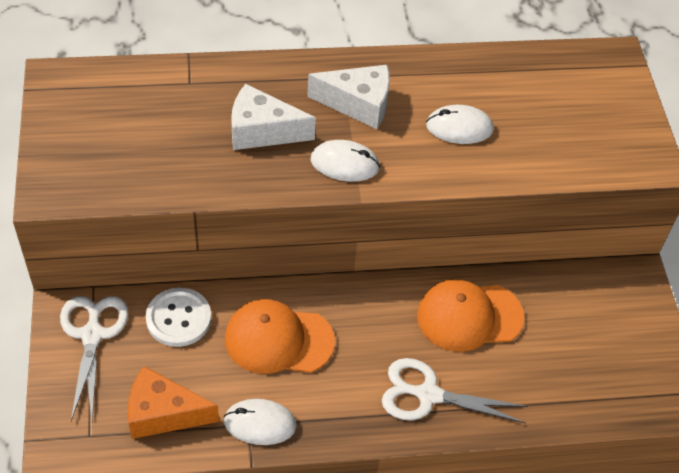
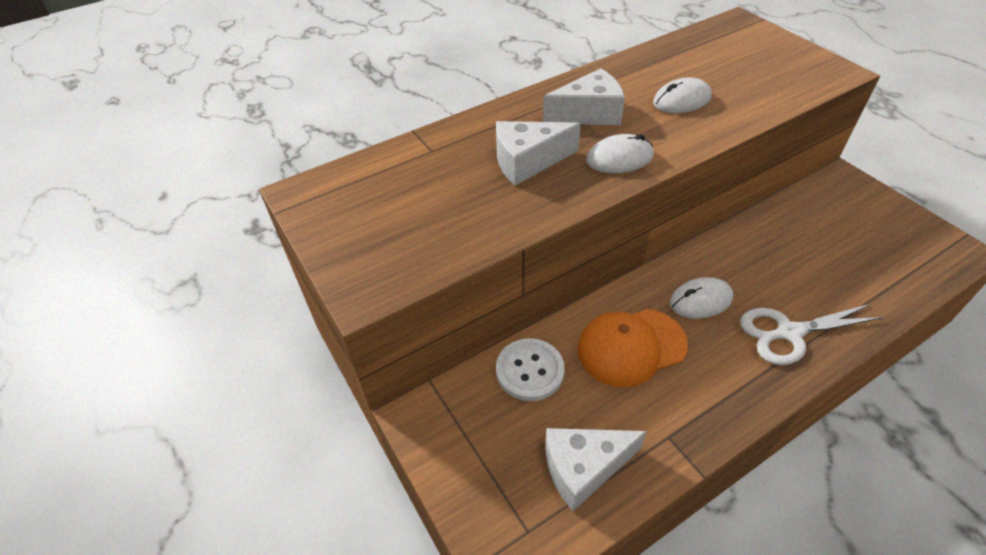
camera: 20 degrees left, 5 degrees down
(92, 335) = (460, 426): white scissors -> none
(163, 413) = (583, 468): orange cheese -> white cheese
(260, 423) = (678, 431): white mouse -> white mouse (700, 300)
(469, 316) = (760, 257): orange cap -> none

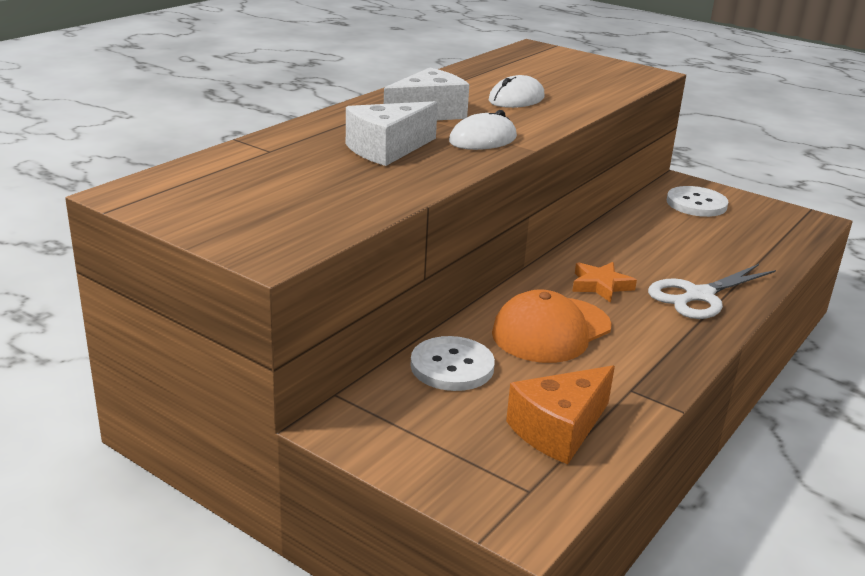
camera: 25 degrees left, 20 degrees down
(583, 468) = (559, 430): white cheese -> orange cheese
(700, 300) = (600, 285): white mouse -> orange star
(845, 209) = (696, 204): none -> white button

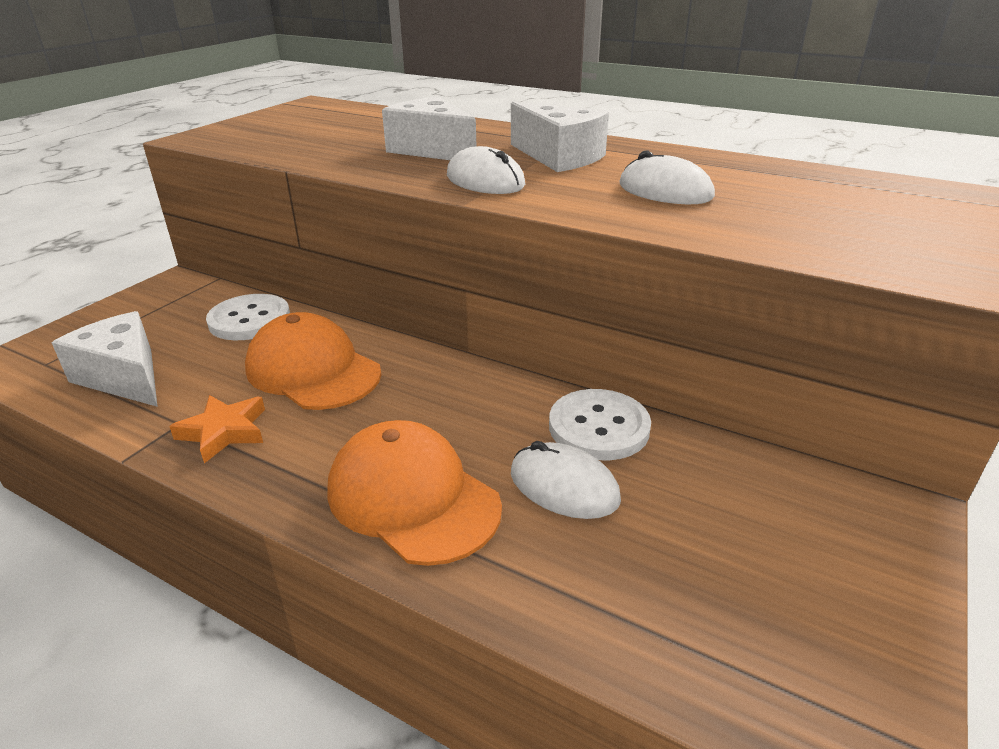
camera: 85 degrees right, 5 degrees up
(559, 430) = (124, 377): orange cheese -> white cheese
(600, 285) = (427, 405): orange star -> orange star (224, 431)
(679, 252) = (564, 486): none -> white mouse
(696, 204) = (799, 525): white button -> white button (599, 427)
(699, 296) = (412, 497): white scissors -> orange cap

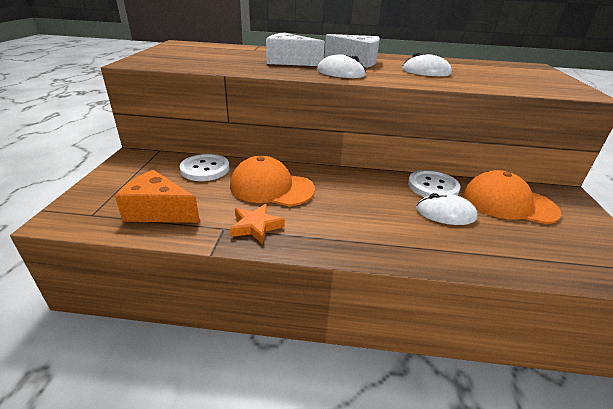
camera: 25 degrees left, 0 degrees up
(124, 377) = (159, 211): white cheese -> orange cheese
(412, 497) = (387, 234): orange cap -> orange cap (508, 203)

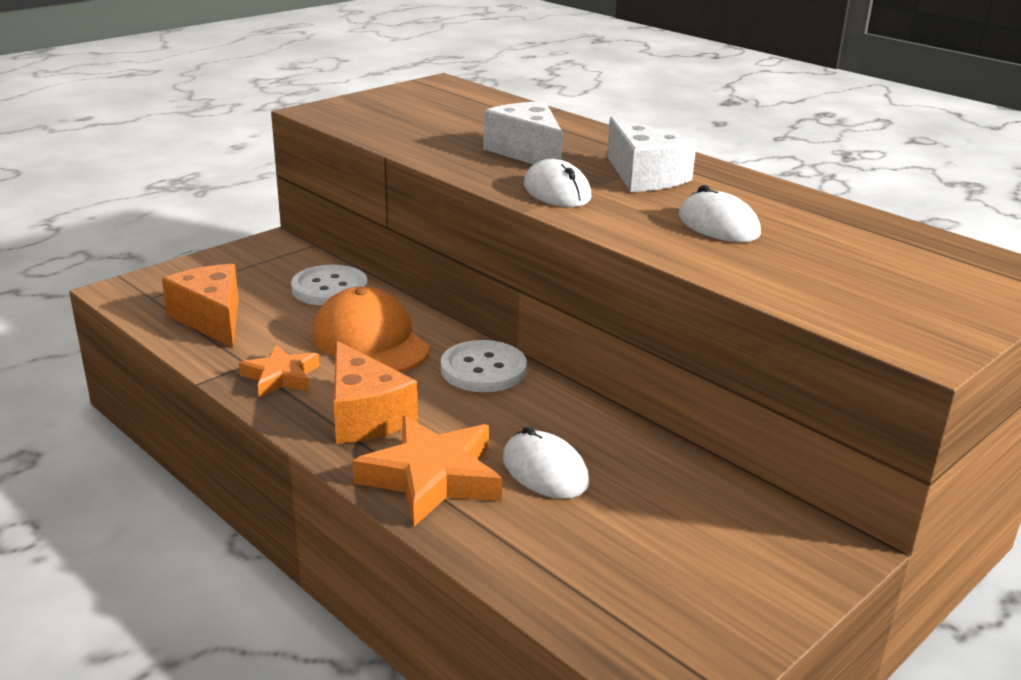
camera: 40 degrees right, 5 degrees down
(333, 226) = (365, 416): none -> orange cheese
(415, 241) = (432, 477): none -> orange star
(433, 186) = (602, 433): white button -> white button (483, 369)
(508, 203) = (683, 507): orange cap -> none

